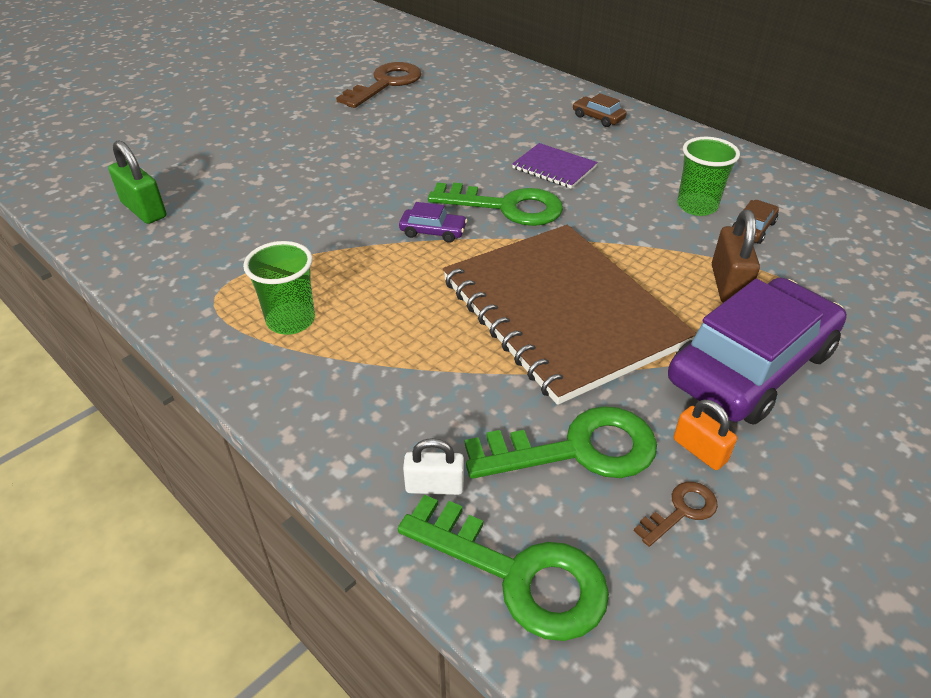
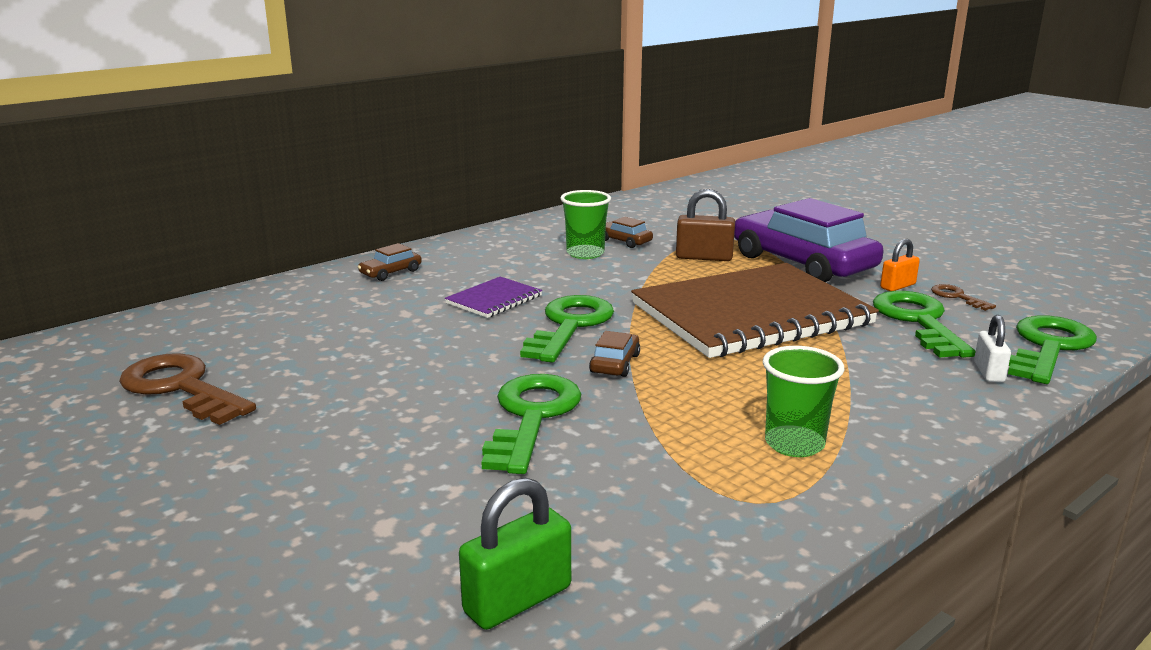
camera: 85 degrees left, 20 degrees down
(343, 200) = (531, 417): none -> green key
(433, 232) = (615, 363): purple car -> brown car

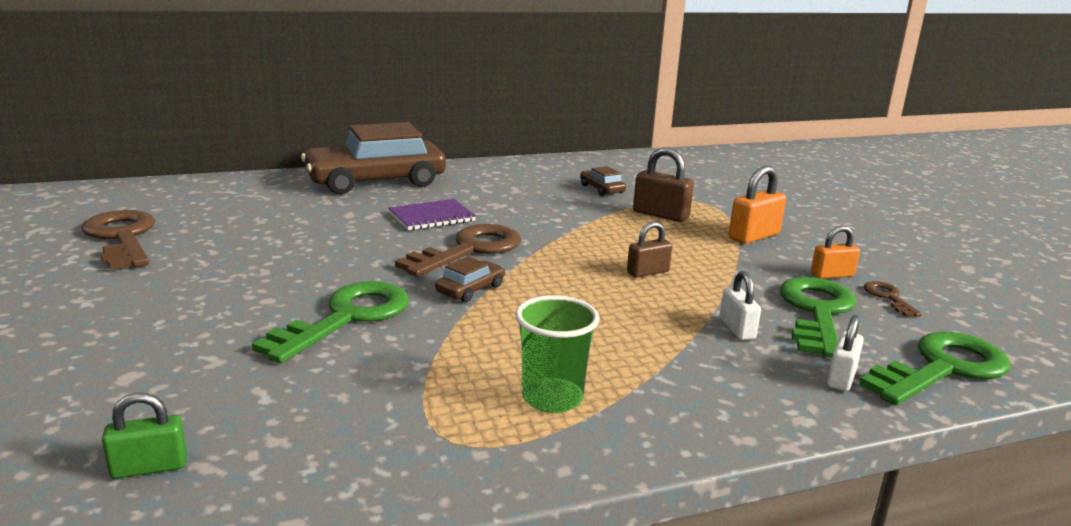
camera: 20 degrees right, 0 degrees up
(390, 272) = (375, 181): brown car -> brown car, size x2.47
(518, 600) = (149, 467): green padlock -> green padlock, size x0.66
(570, 326) = (469, 250): green key -> brown key
(585, 253) = (554, 193): green cup -> none
(751, 314) = (647, 272): brown notebook -> brown padlock
(802, 263) = (754, 236): purple car -> orange padlock
(874, 349) = (737, 329): none -> white padlock

